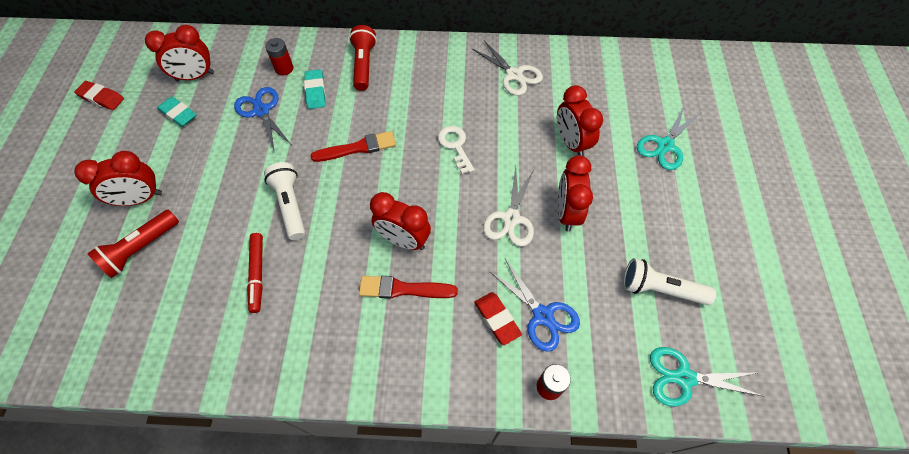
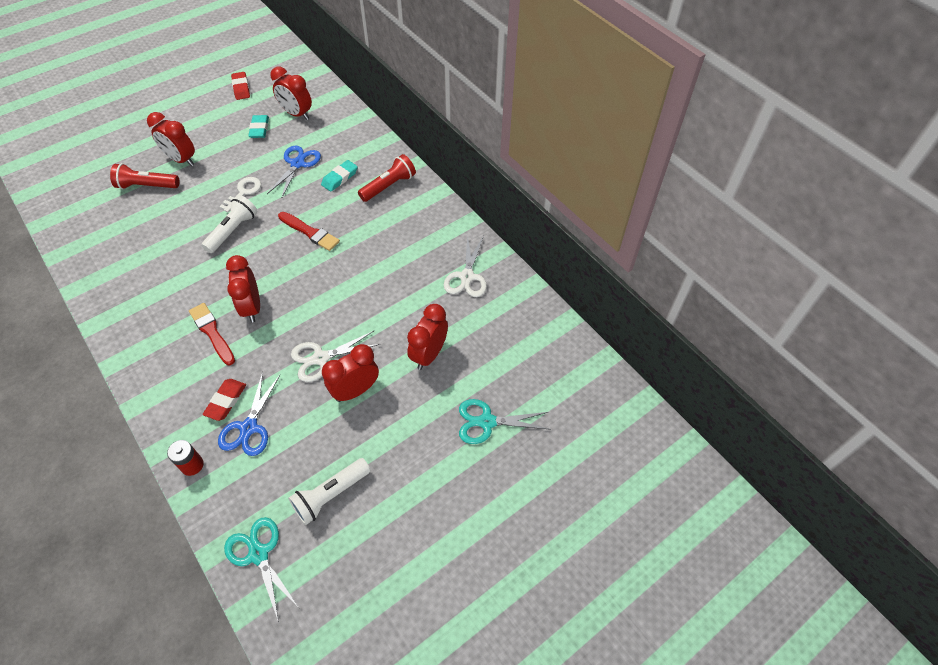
camera: 50 degrees right, 5 degrees down
(257, 274) = (168, 251): red marker -> none
(284, 68) = (345, 149): red battery -> none
(455, 146) = (360, 284): white key -> white key (244, 192)
(660, 289) = (330, 495): white flashlight -> white flashlight turned 105 degrees counterclockwise

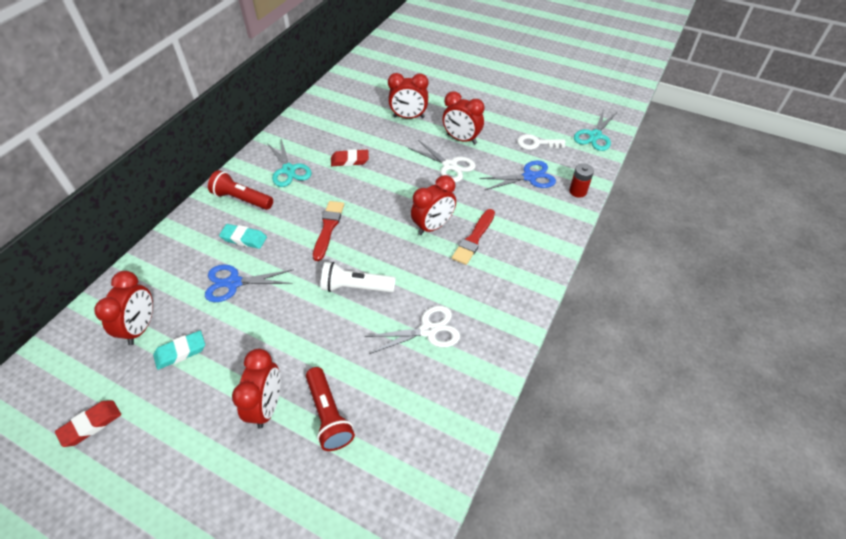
camera: 115 degrees left, 5 degrees down
(226, 401) = (521, 198): red eraser -> red eraser (350, 160)
(244, 192) = (297, 308): white key -> white key (536, 143)
(330, 495) = (537, 122): white flashlight -> none
(467, 277) = (327, 121): white scissors -> white scissors (428, 330)
(487, 422) = (439, 80): turquoise scissors -> turquoise scissors (289, 170)

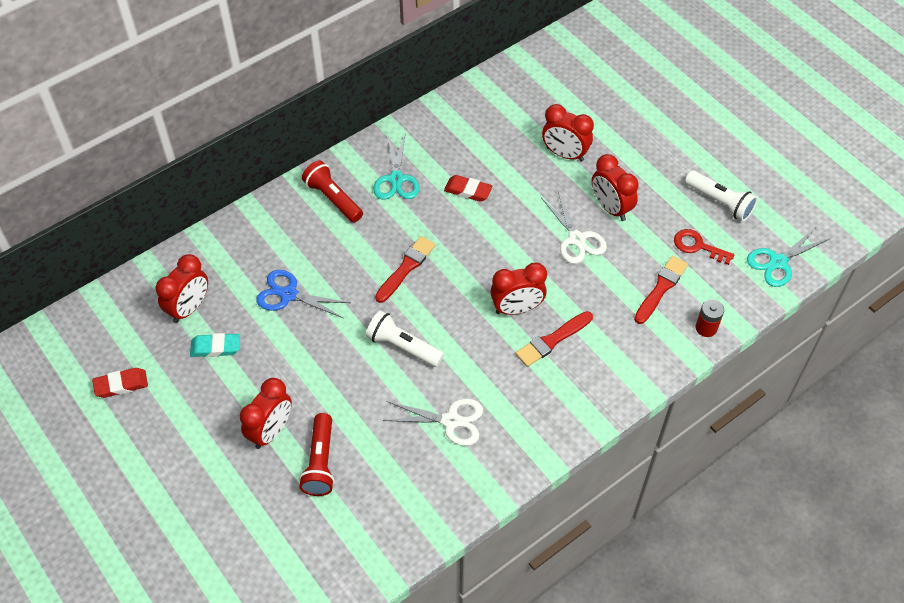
camera: 25 degrees right, 5 degrees up
(244, 238) = (317, 248): turquoise eraser -> none
(529, 177) = (661, 288): blue scissors -> red brush
(532, 113) = (720, 202): none -> white flashlight
(536, 143) = (697, 246): white key -> red key

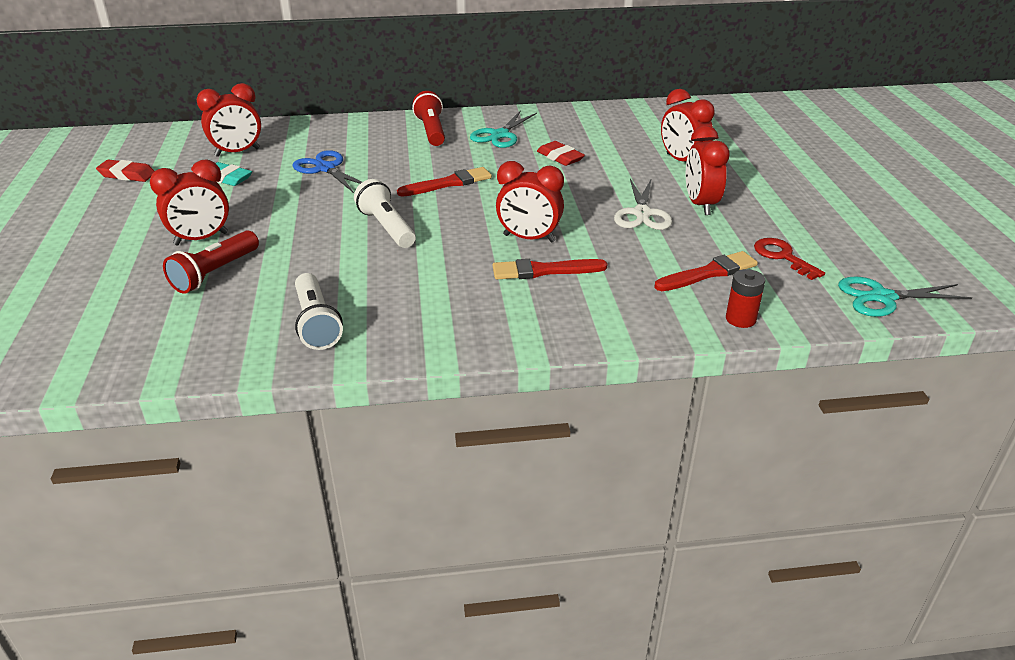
camera: 30 degrees right, 20 degrees down
(451, 421) = (372, 290): white scissors -> none
(720, 202) = (837, 234): white flashlight -> white flashlight (316, 323)

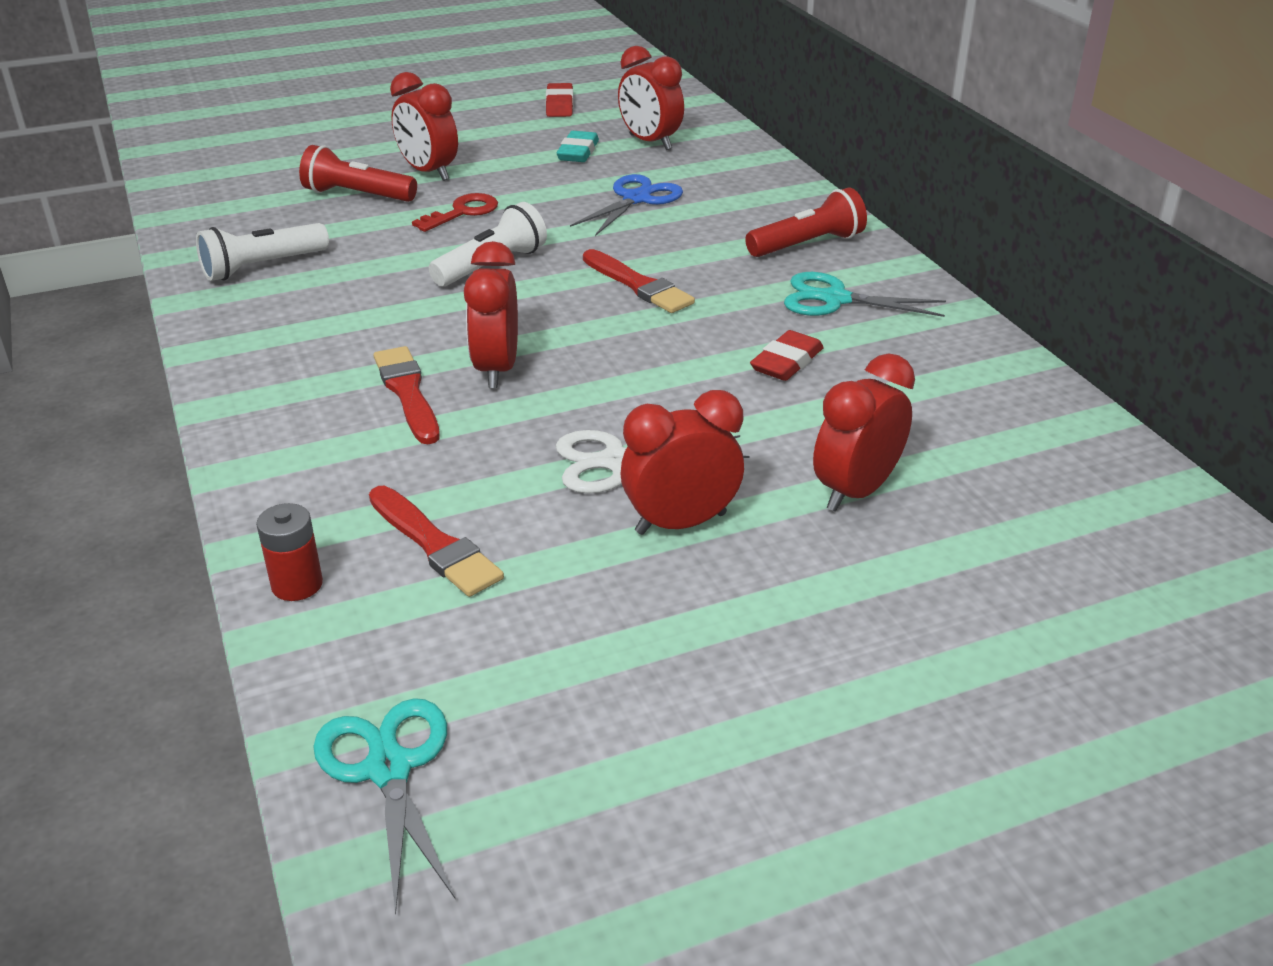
camera: 75 degrees right, 0 degrees up
(782, 256) = (514, 631): red key -> red key (463, 212)

